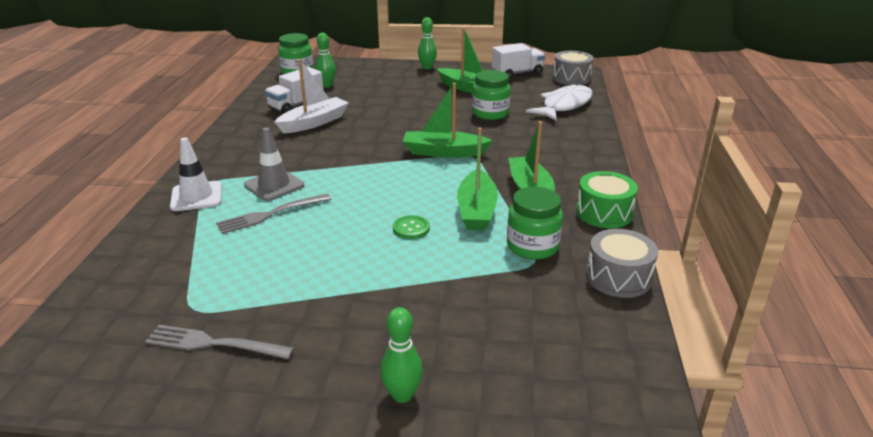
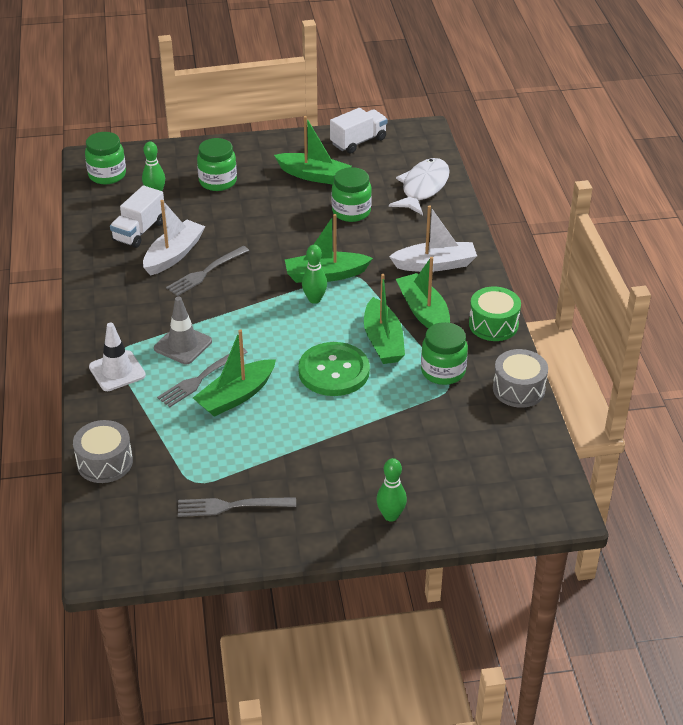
camera: 15 degrees left, 10 degrees up
(295, 234) = (236, 396): none -> green boat
(333, 137) = (205, 272): none -> grey fork
(383, 84) = (218, 181): none -> green jar
(411, 228) = (334, 371): green button -> green button, size x2.14
(427, 67) = (254, 146): green bowling pin -> green bowling pin (314, 299)
(556, 158) = (435, 264): none -> white boat
(571, 78) = (419, 141): grey drum -> grey drum (105, 462)

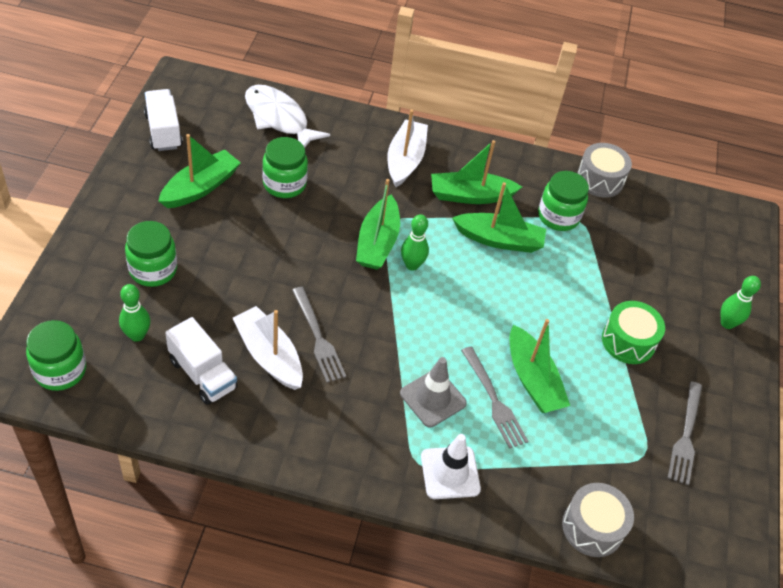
camera: 75 degrees left, 10 degrees up
(334, 371) = (527, 291): green button -> none
(493, 324) = (510, 159): green drum -> green drum (628, 341)

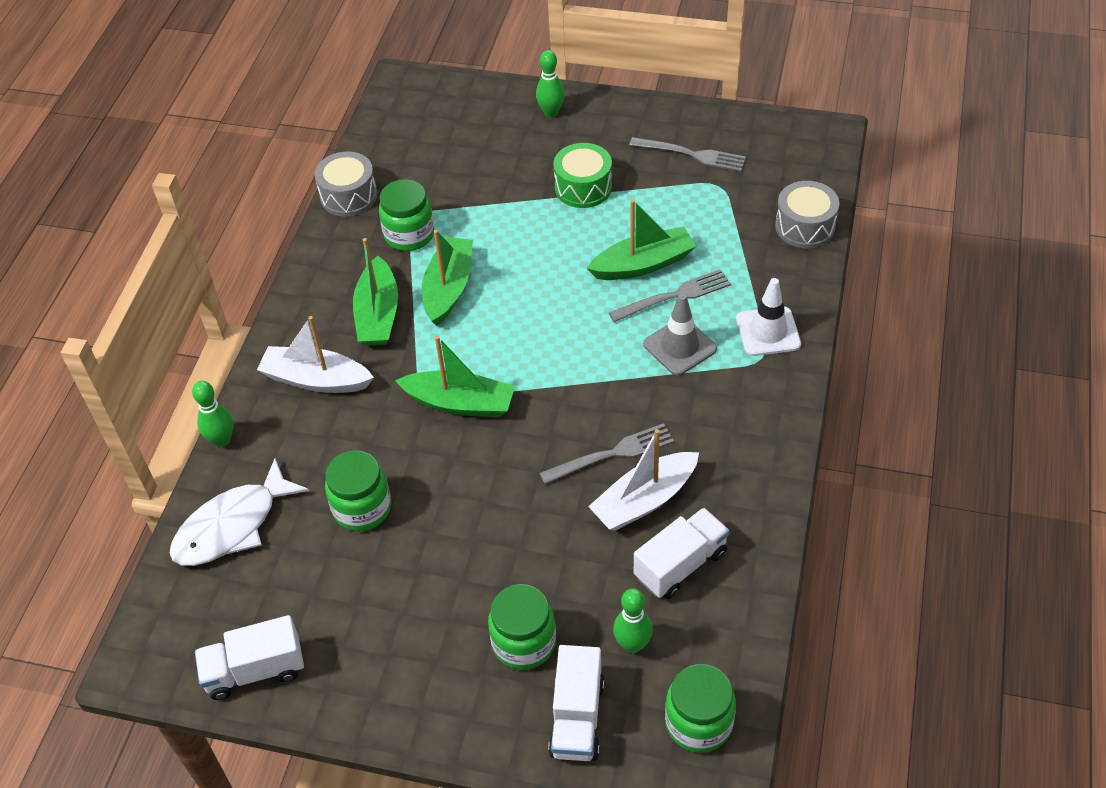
camera: 80 degrees left, 0 degrees up
(85, 297) = (577, 717): none -> white truck
(200, 187) = (371, 607): green boat -> none
(412, 265) = (494, 369): green bowling pin -> green bowling pin (222, 440)

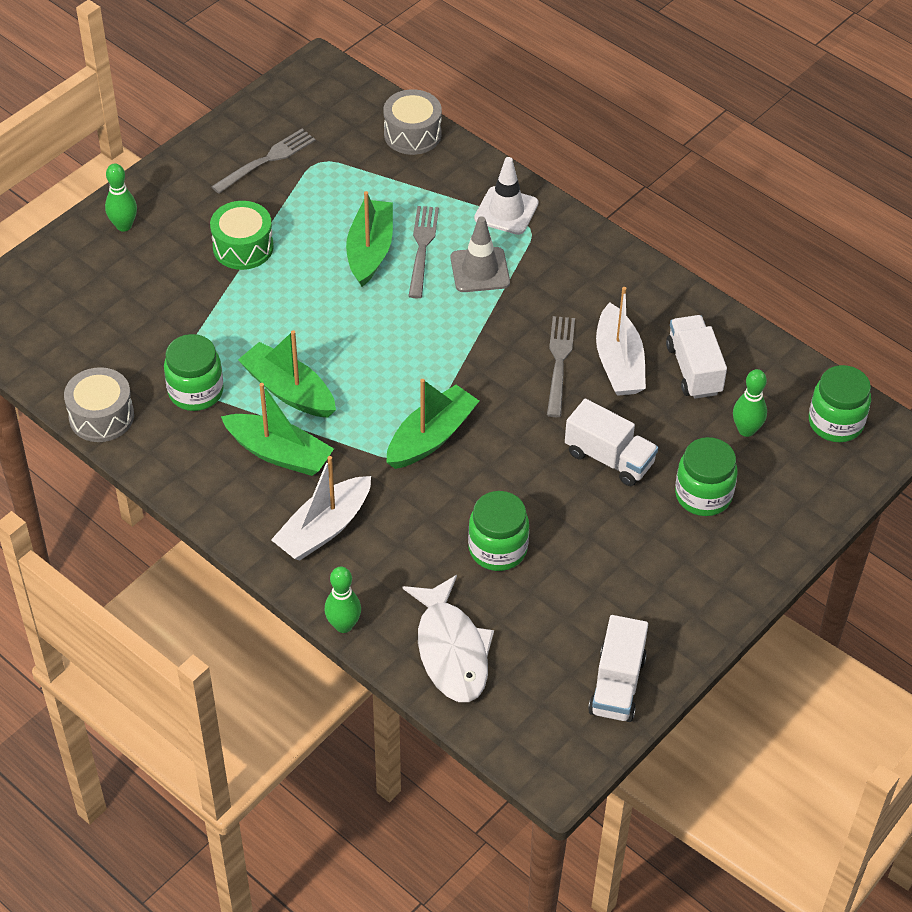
camera: 65 degrees left, 0 degrees up
(577, 717) = (789, 491): white truck -> white truck (609, 458)

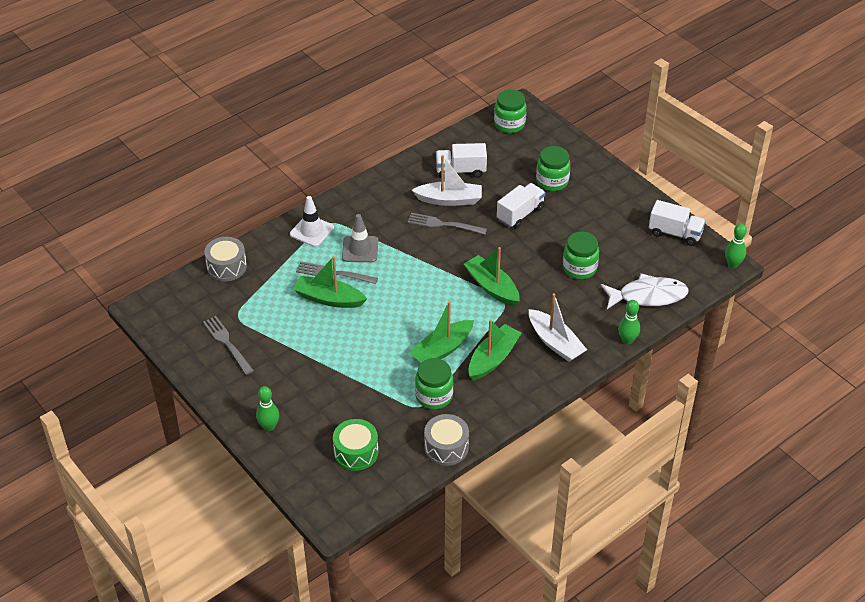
camera: 80 degrees left, 5 degrees down
(243, 247) = (308, 362): green drum -> green drum (356, 452)
(746, 430) = (509, 158): green bowling pin -> green bowling pin (733, 264)

